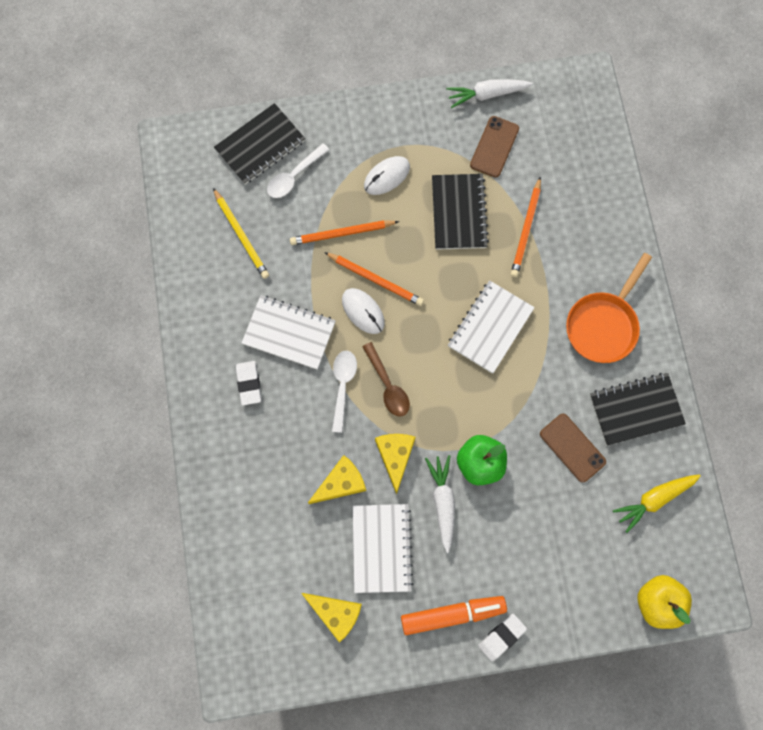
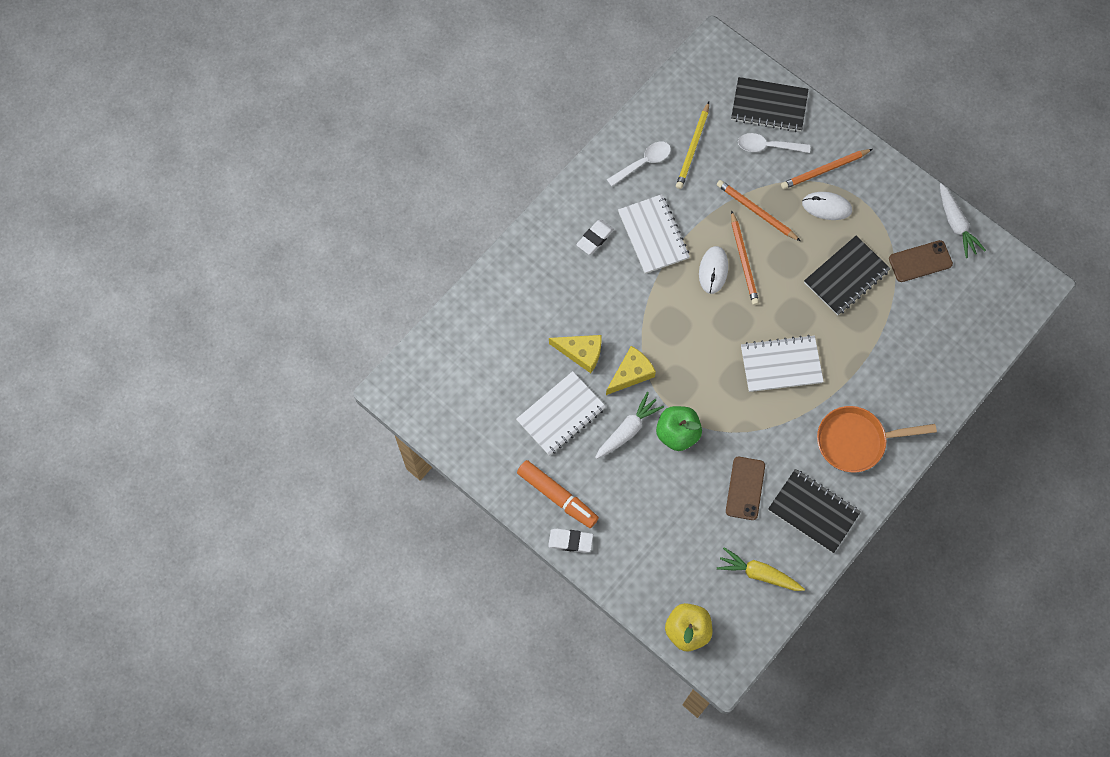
camera: 50 degrees right, 5 degrees down
(336, 613) = (492, 419): yellow cheese -> none
(343, 386) = (648, 300): white spoon -> white spoon (643, 163)
(388, 385) = (676, 329): brown spoon -> none
(486, 94) = (956, 224): white carrot -> white carrot turned 150 degrees counterclockwise
(526, 229) = (878, 332): orange pencil -> orange pencil (825, 170)

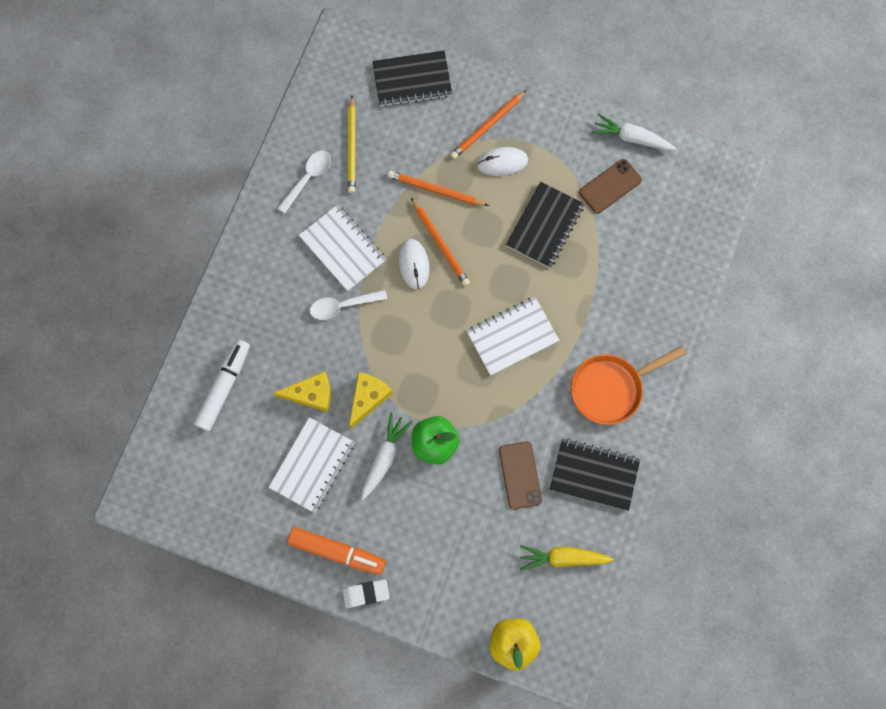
camera: 20 degrees left, 5 degrees up
(506, 319) = (224, 386): none -> white marker
(595, 238) = (286, 272): white eraser -> none
(768, 146) = (425, 121): white spoon -> white spoon (343, 306)
(956, 224) = (631, 138): white carrot -> white carrot turned 150 degrees clockwise

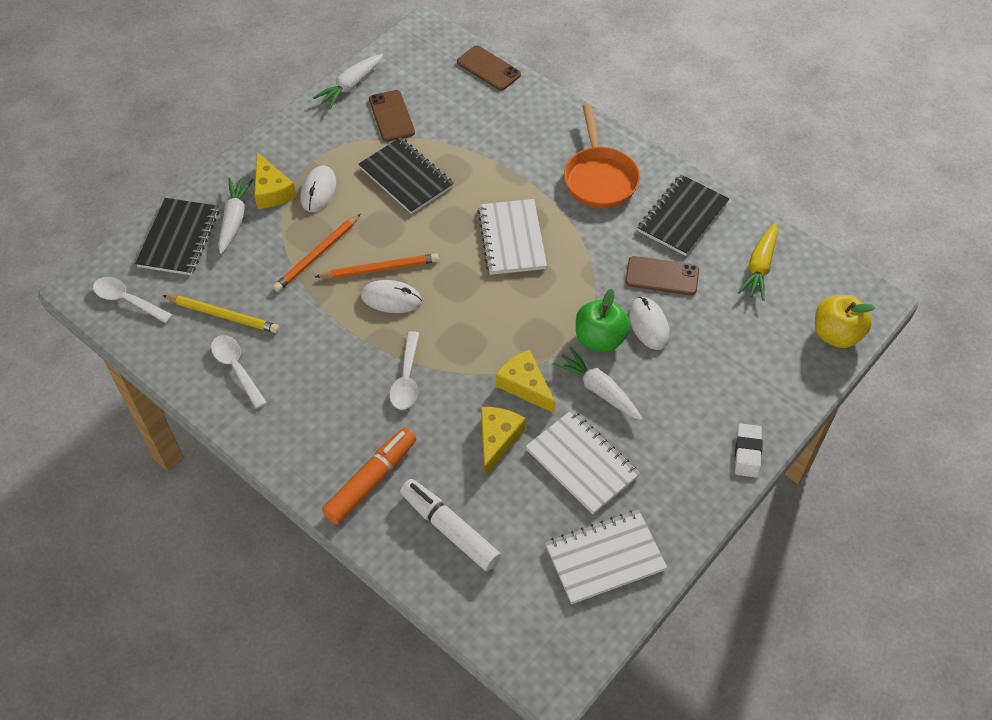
camera: 70 degrees left, 20 degrees down
(337, 551) = (691, 467): orange marker -> orange marker (371, 480)
(340, 73) = (127, 300): none -> white spoon
(343, 249) = (339, 359): white notebook -> white notebook (605, 558)
(447, 112) = (234, 219): none -> white carrot
(464, 479) = (648, 325): none -> white mouse
(488, 126) = (271, 190): orange pencil -> yellow cheese
(705, 246) = (488, 68): none -> brown phone

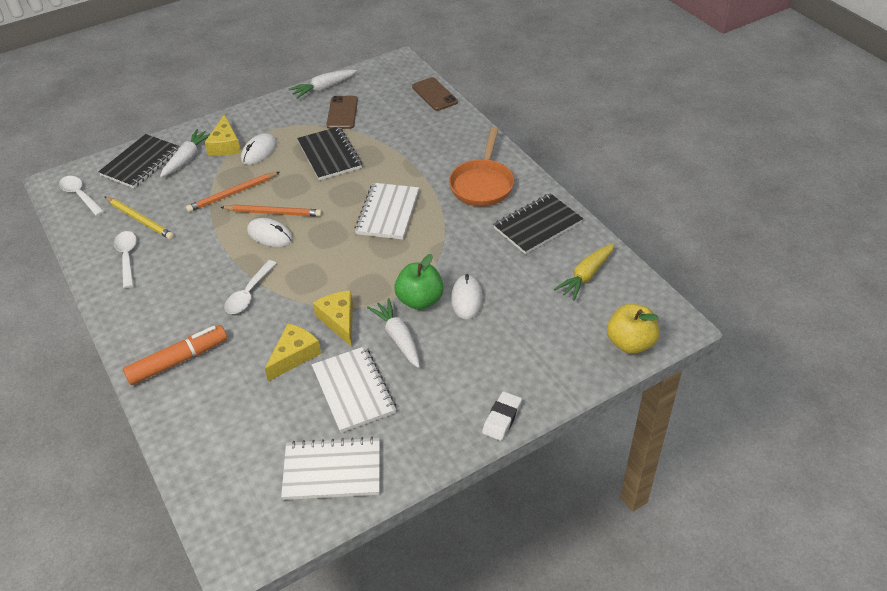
camera: 20 degrees right, 10 degrees down
(449, 529) = (217, 413): white marker -> none
(662, 276) = (497, 265): brown phone -> none

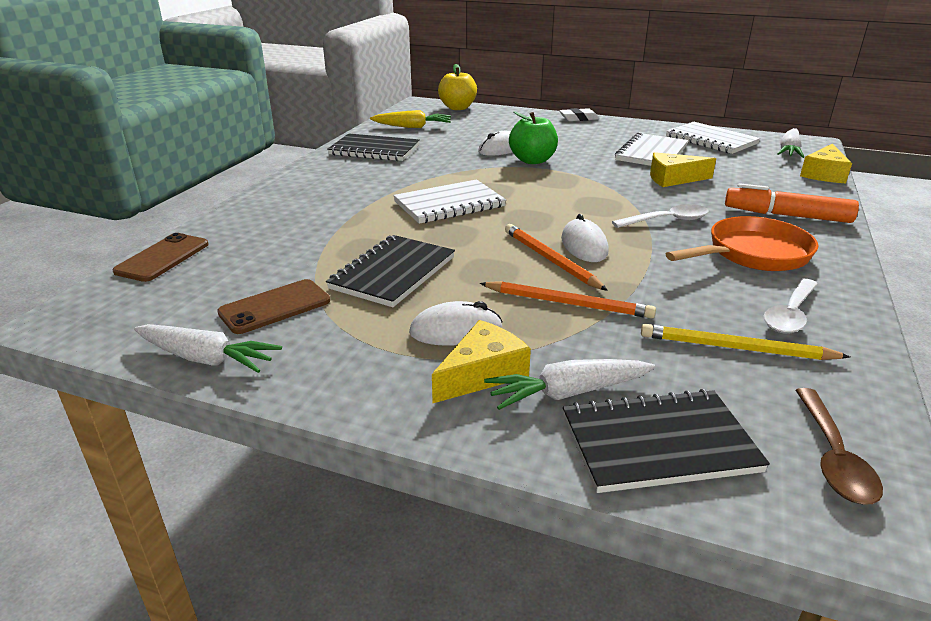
camera: 130 degrees left, 15 degrees down
(80, 195) = (833, 457): white spoon -> brown spoon
(140, 219) = (736, 348): yellow pencil -> yellow pencil turned 75 degrees counterclockwise
(339, 320) = (610, 177): yellow cheese -> yellow cheese (824, 174)
(398, 338) = (581, 156): white carrot -> white carrot (788, 151)
(482, 184) = (341, 181): orange pan -> orange pan (752, 254)

